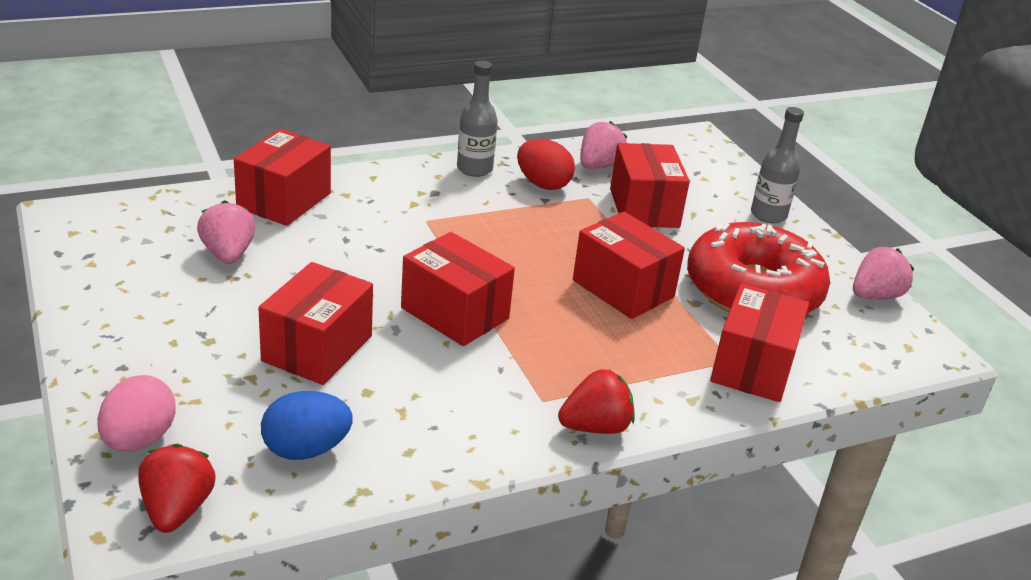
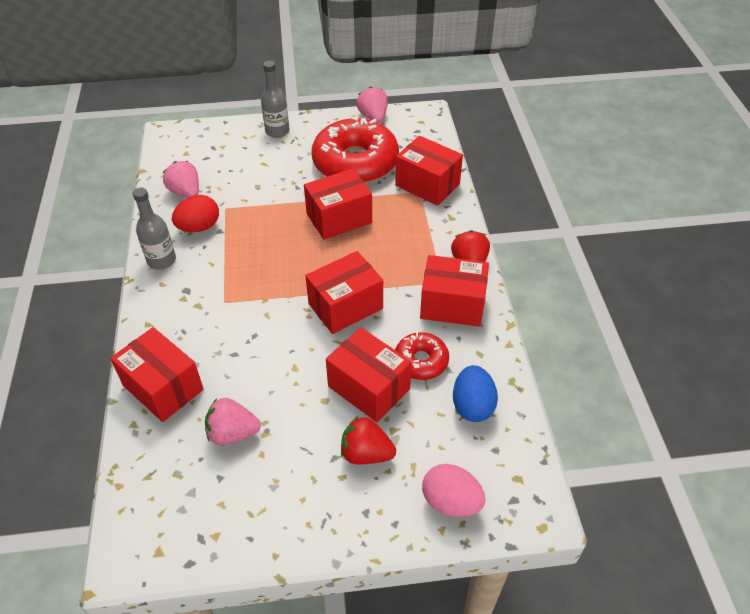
camera: 70 degrees left, 15 degrees up
(177, 510) = (521, 481): red strawberry -> red strawberry (366, 453)
(376, 392) = (421, 361): none -> red donut
(644, 208) = (249, 184): red box -> red box (452, 305)

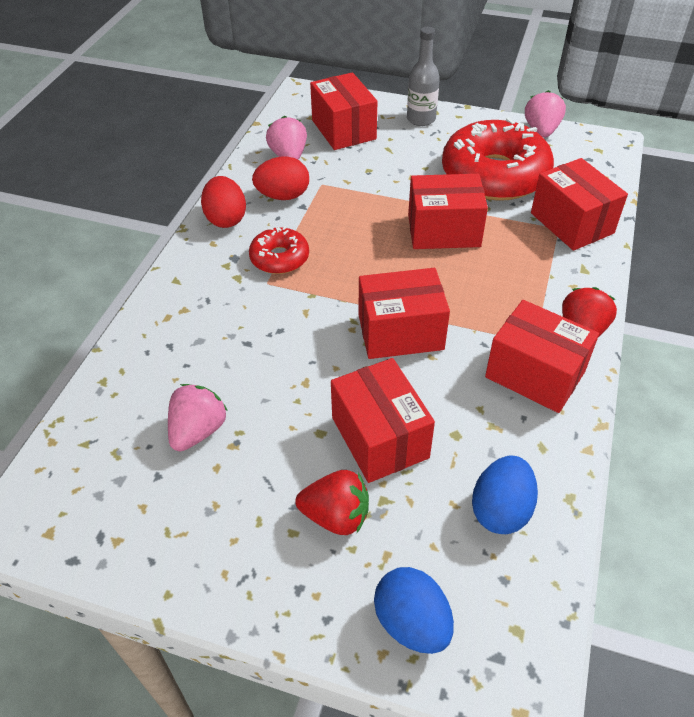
camera: 25 degrees right, 0 degrees up
(161, 260) = (226, 219): grey bottle -> red egg
(163, 387) = (154, 353): red box -> red box (344, 130)
(233, 433) = (198, 431): pink strawberry -> pink strawberry turned 90 degrees clockwise
(366, 453) = (336, 516): red strawberry -> red strawberry turned 150 degrees clockwise
(421, 361) = (460, 429): red donut -> red donut (279, 258)
(451, 502) = (412, 622): pink egg -> blue egg

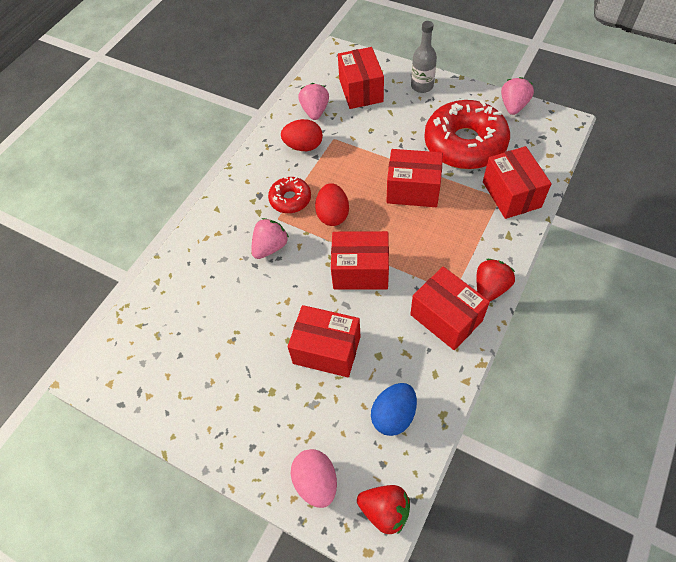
camera: 15 degrees right, 10 degrees up
(198, 431) = (210, 327): pink strawberry -> pink strawberry (270, 247)
(226, 219) = (259, 161): red egg -> red egg (333, 215)
(336, 516) = (285, 402): red strawberry -> red strawberry (385, 510)
(379, 437) = (326, 350): red box -> red box turned 60 degrees counterclockwise
(412, 622) = (316, 482): blue egg -> pink egg

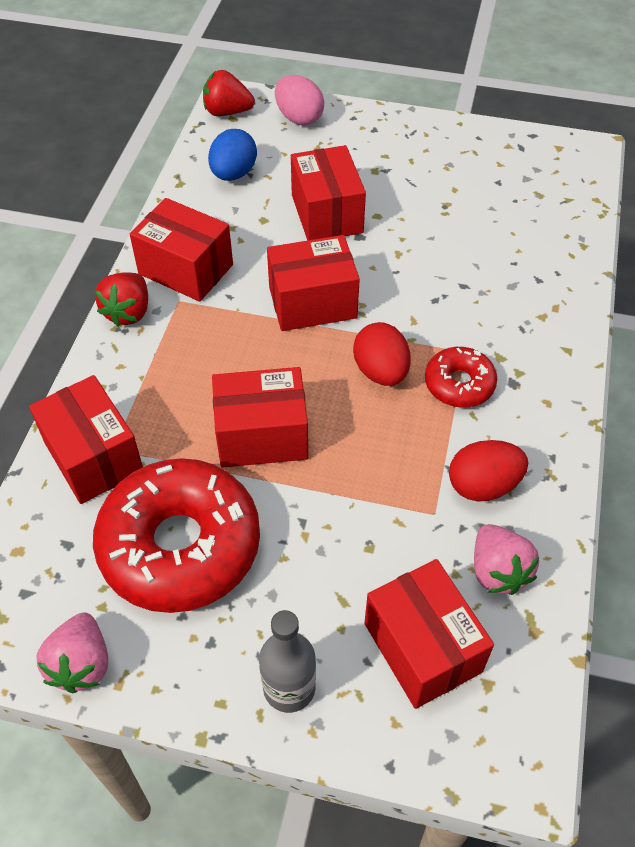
camera: 160 degrees right, 5 degrees down
(270, 247) = (454, 310): pink strawberry -> none
(326, 350) = (327, 214): red box -> red box turned 75 degrees clockwise

